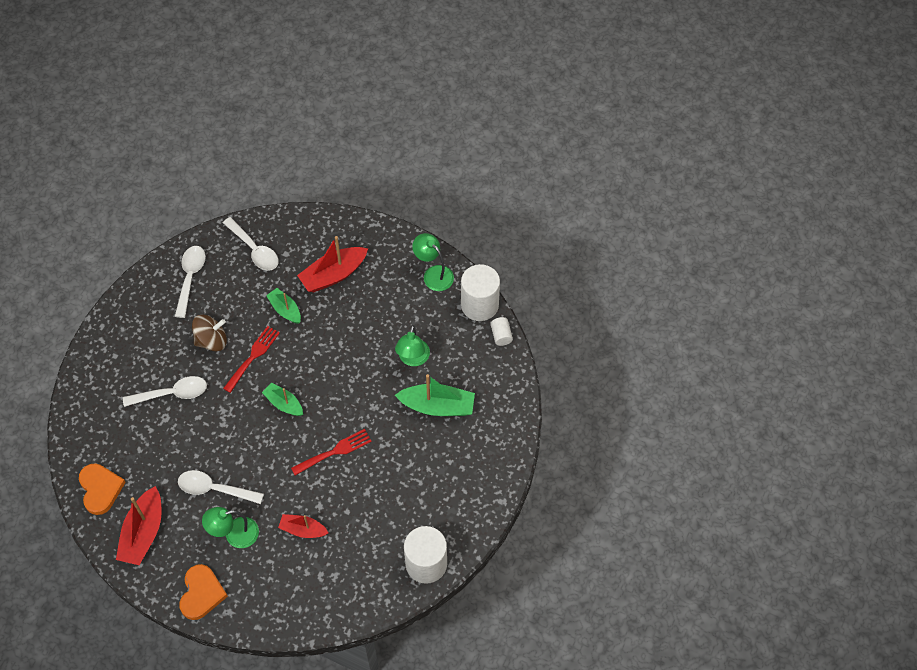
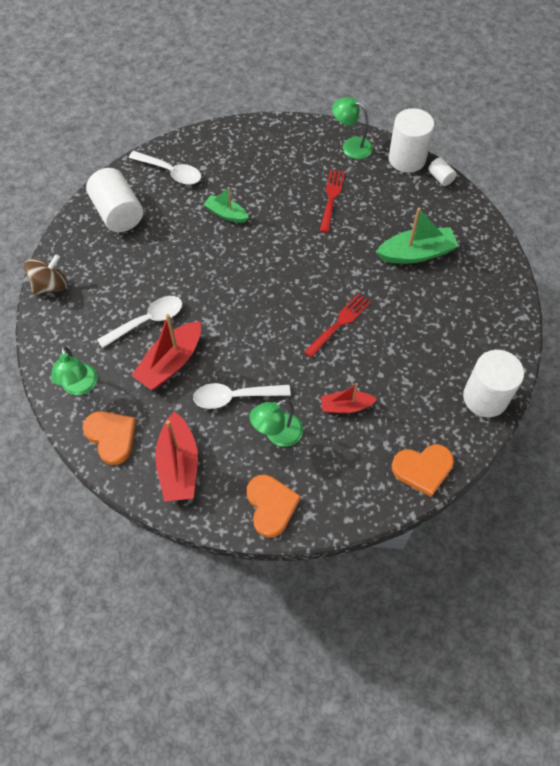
camera: 20 degrees left, 0 degrees up
(190, 278) = (118, 213): white spoon -> white cylinder
(211, 340) = (166, 261): brown spinning top -> brown spinning top (50, 285)
(253, 356) = (214, 263): red fork -> red fork (331, 198)
(284, 403) = (266, 296): green boat -> none
(333, 275) = (258, 172): red boat -> red boat (170, 363)
(340, 607) = (423, 469): none -> orange heart
(413, 359) = (370, 220): green lamp -> green lamp (80, 387)

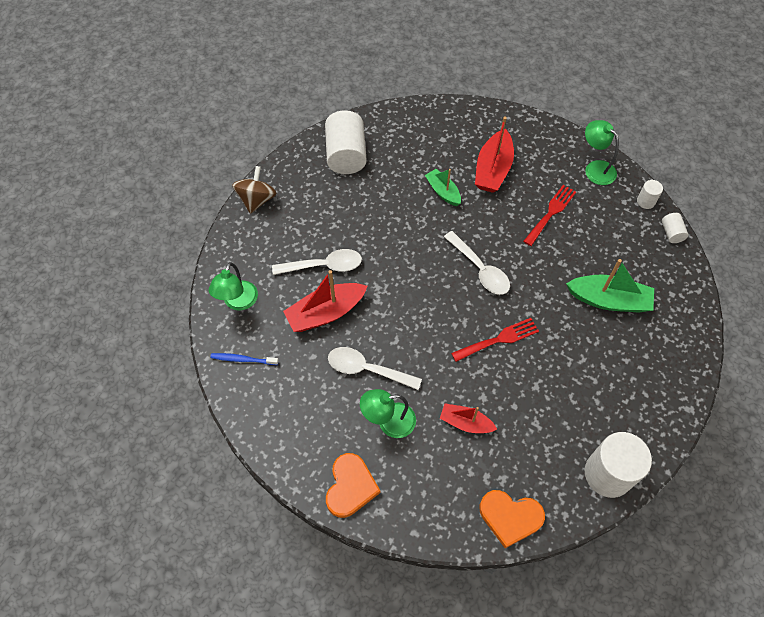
camera: 25 degrees right, 0 degrees up
(50, 285) = (257, 200): brown spinning top -> brown spinning top turned 60 degrees counterclockwise
(111, 437) = (243, 359): orange heart -> blue toothbrush
(171, 172) = (411, 133): white spoon -> white spoon (480, 269)
(179, 465) = (287, 411): red boat -> red boat (493, 170)
(407, 159) = (645, 201): white cylinder -> white cylinder, size x0.47

